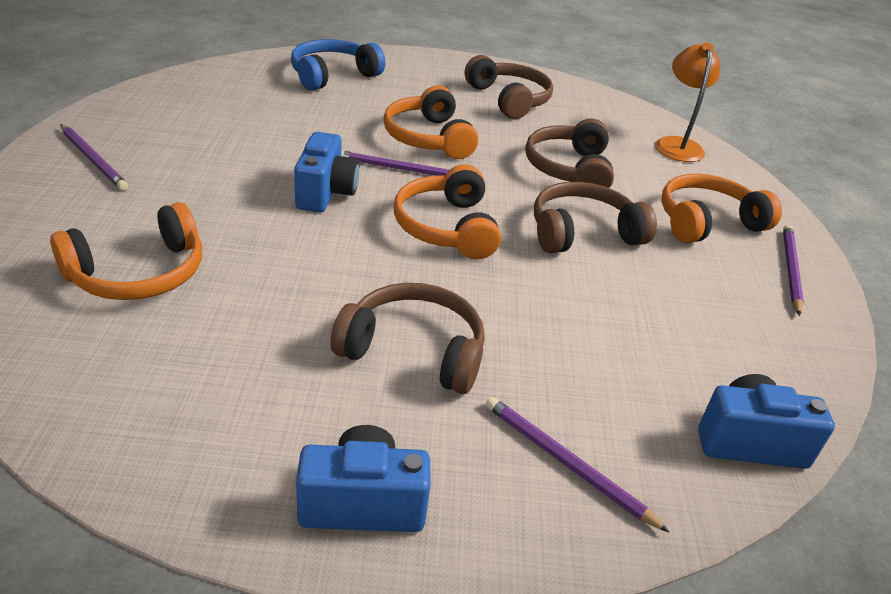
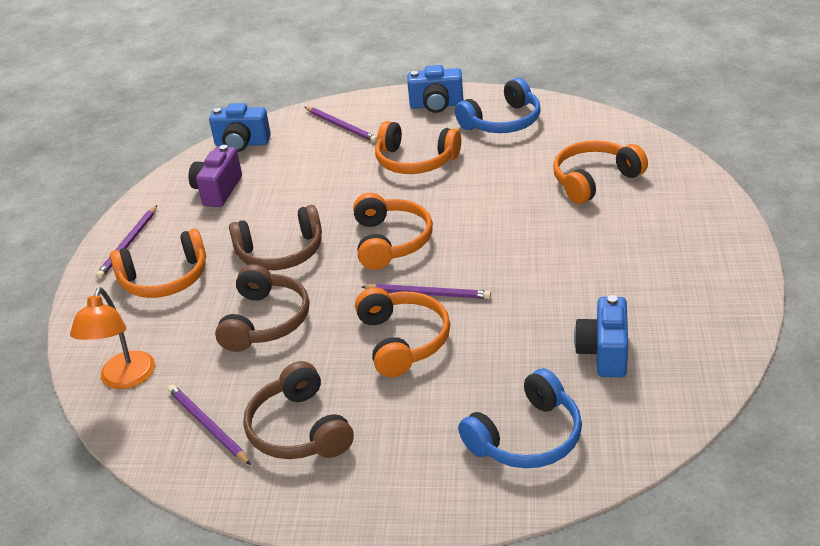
camera: 170 degrees left, 0 degrees up
(93, 159) = (697, 261): purple pencil -> purple pencil (208, 426)
(233, 424) = (503, 122): none -> blue headphones
(325, 193) = (491, 258): blue camera -> blue camera (604, 353)
(414, 350) = (415, 161): brown headphones -> orange headphones
(725, 337) = (218, 191): none -> purple camera

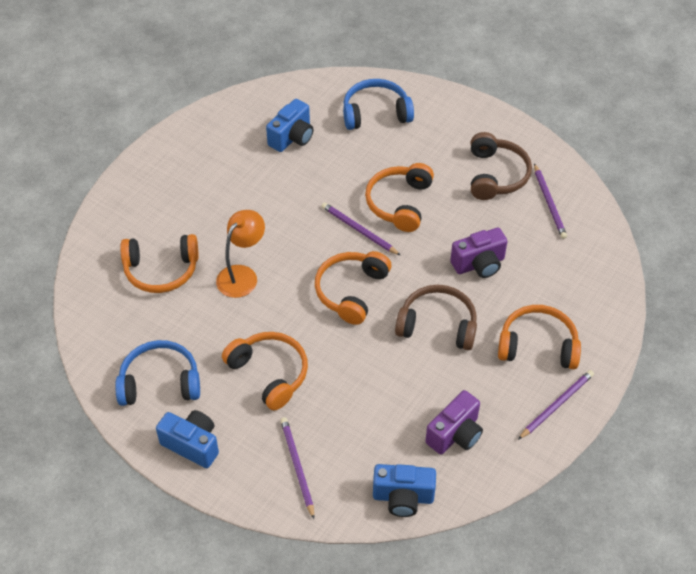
camera: 155 degrees left, 15 degrees up
(124, 379) = (593, 264): orange lamp -> orange lamp (242, 275)
(242, 144) = (403, 497): blue camera -> blue camera turned 150 degrees clockwise
(266, 321) = (479, 264): brown headphones -> purple camera

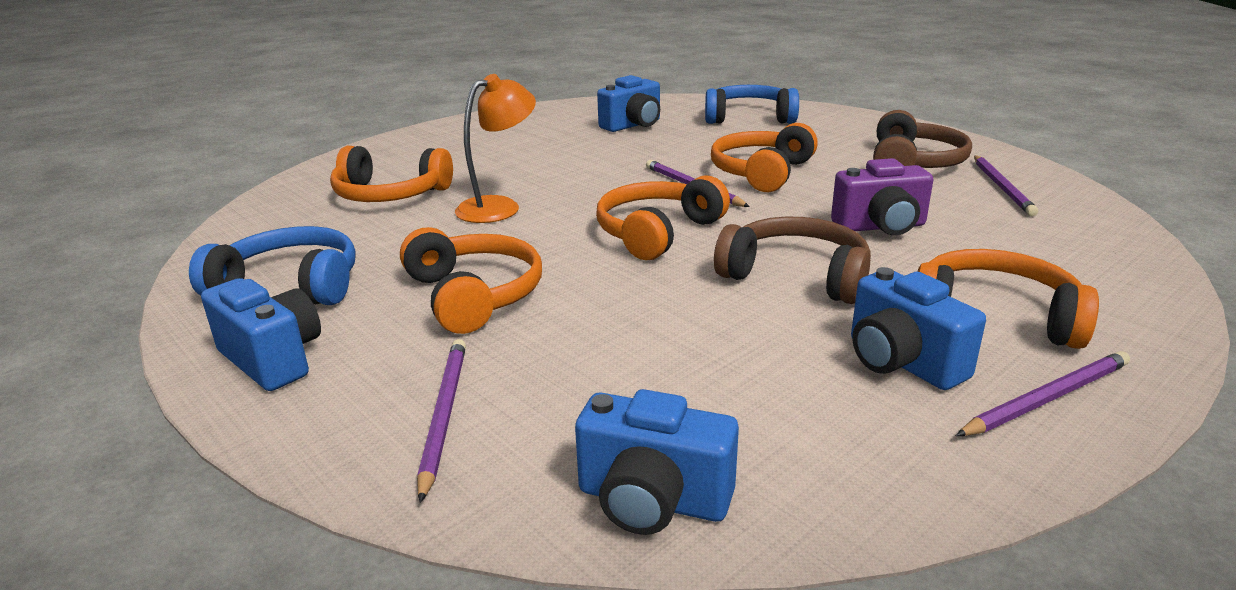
camera: 15 degrees right, 25 degrees down
(455, 434) = (805, 412): purple camera -> none
(494, 391) = (901, 362): none -> blue camera

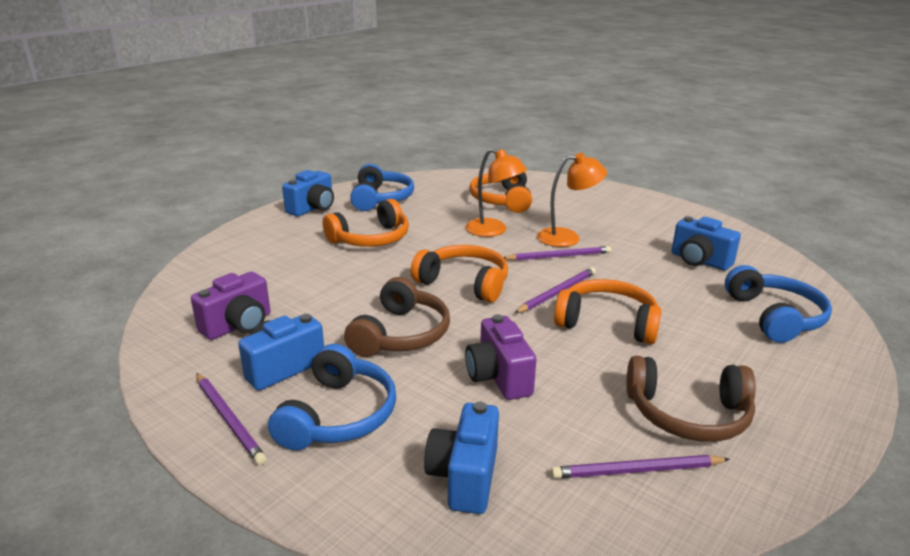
camera: 80 degrees right, 0 degrees up
(444, 415) = (261, 247): purple pencil -> purple pencil (559, 256)
(545, 170) = (567, 237): none -> orange lamp
(652, 501) = (186, 295): blue camera -> blue camera (464, 477)
(781, 414) = (238, 325): none -> purple camera
(994, 316) = (339, 415): orange headphones -> blue headphones

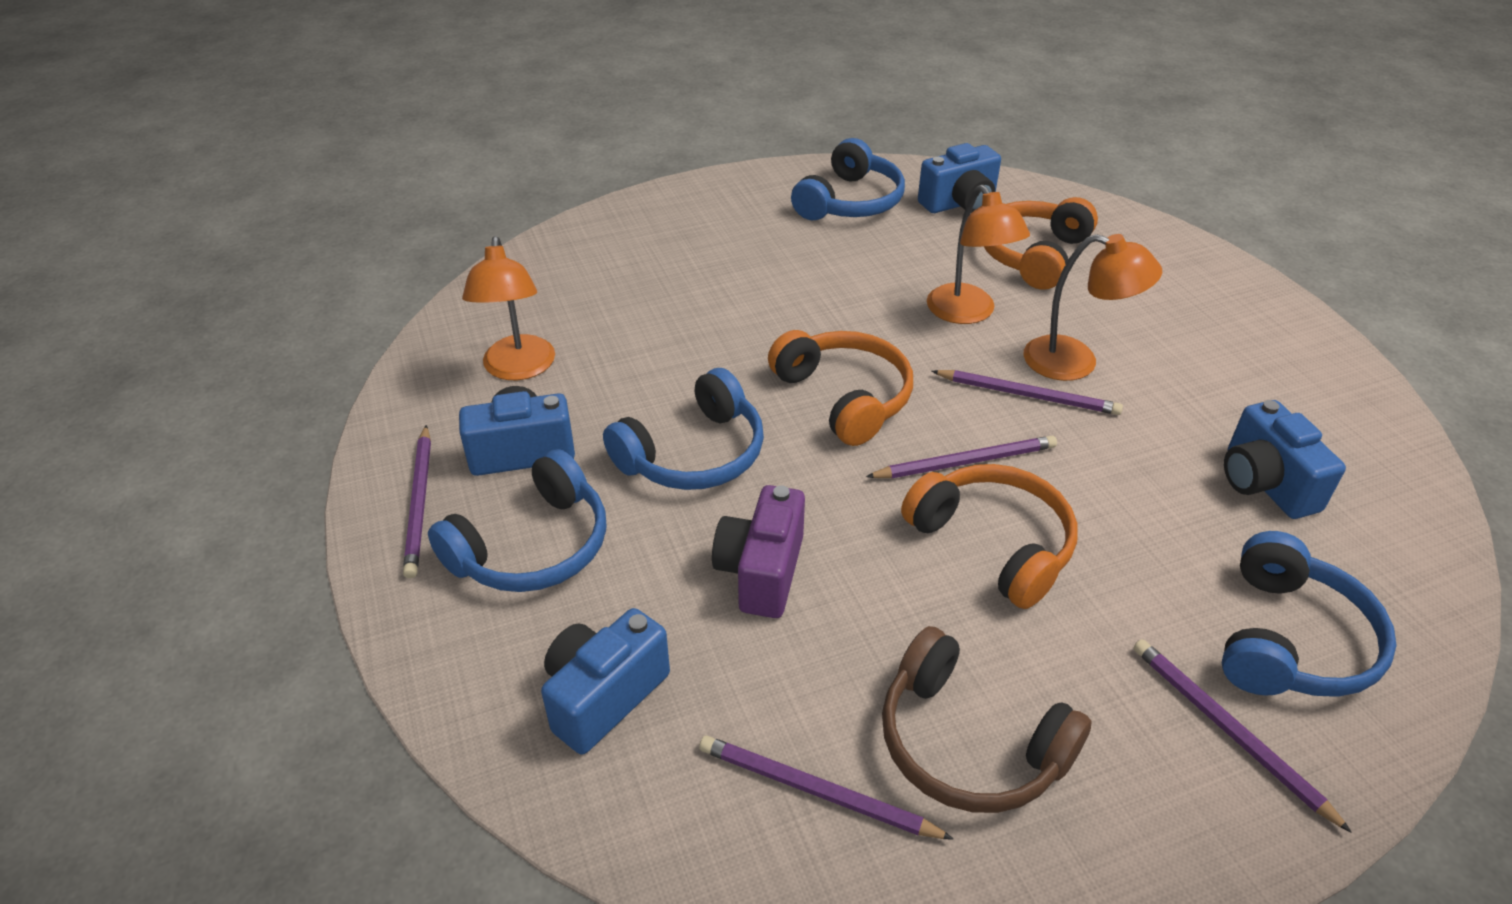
camera: 30 degrees right, 15 degrees up
(238, 325) = (518, 369): purple camera -> orange lamp
(313, 208) = (742, 195): blue camera -> blue camera (959, 203)
(371, 239) = (779, 275): orange headphones -> none
(401, 334) = (694, 454): brown headphones -> blue headphones
(790, 361) = (1228, 731): none -> purple pencil

